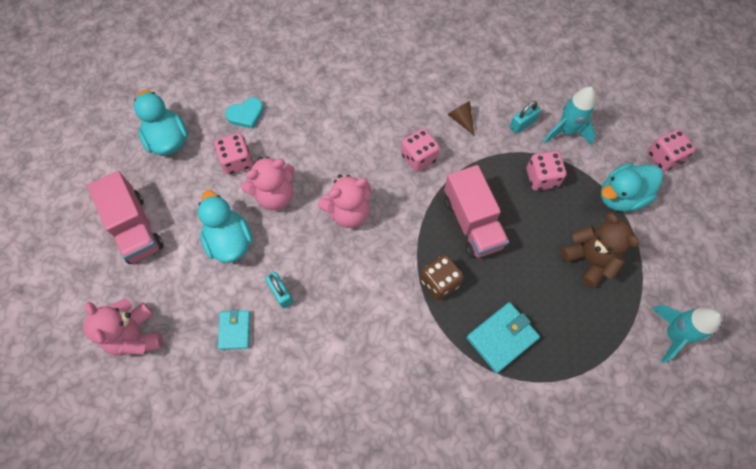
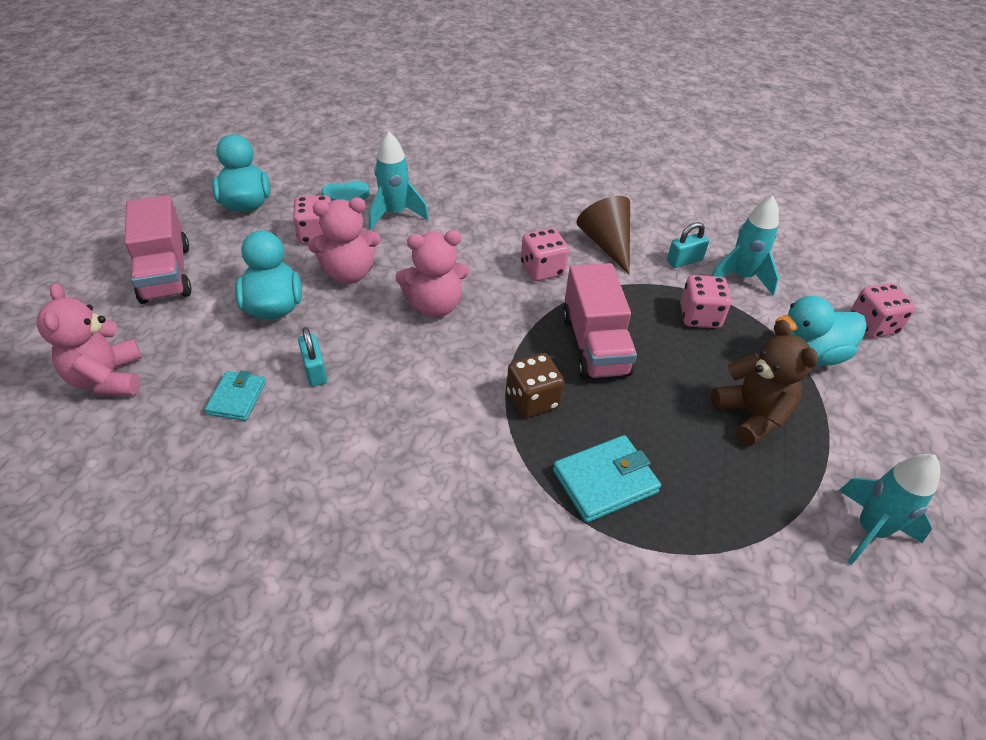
camera: 10 degrees right, 20 degrees down
(290, 124) = (395, 214): none -> turquoise rocket
(461, 120) = (606, 244): brown cone -> brown cone, size x1.75

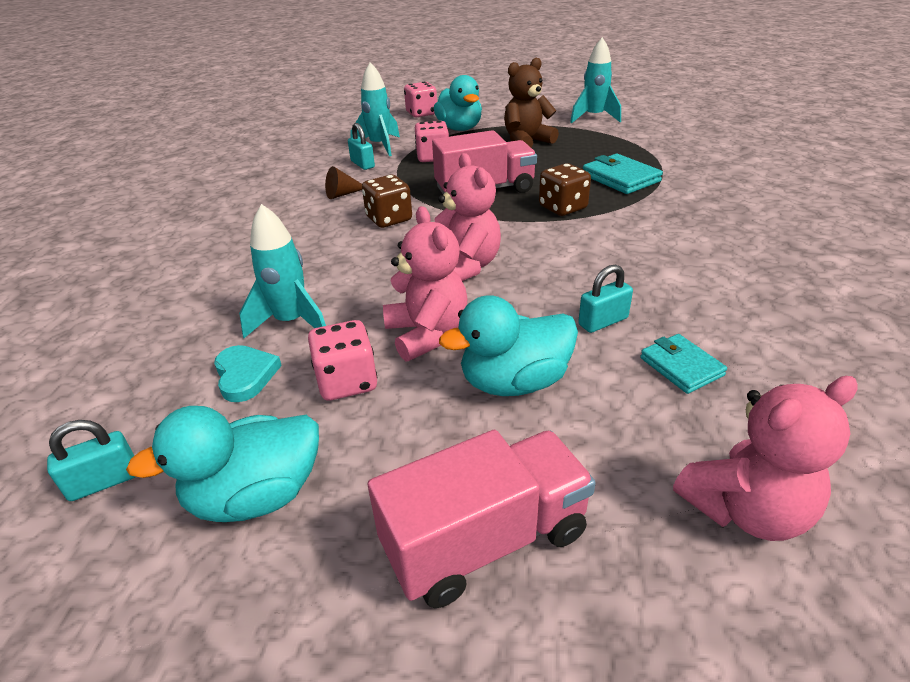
camera: 95 degrees left, 10 degrees down
(237, 398) = (681, 367): turquoise wallet -> turquoise wallet turned 60 degrees clockwise
(287, 160) = (104, 481): none -> turquoise padlock
(542, 269) = (389, 219): pink dice -> brown dice
(606, 244) = (343, 194): brown cone -> brown cone, size x0.57

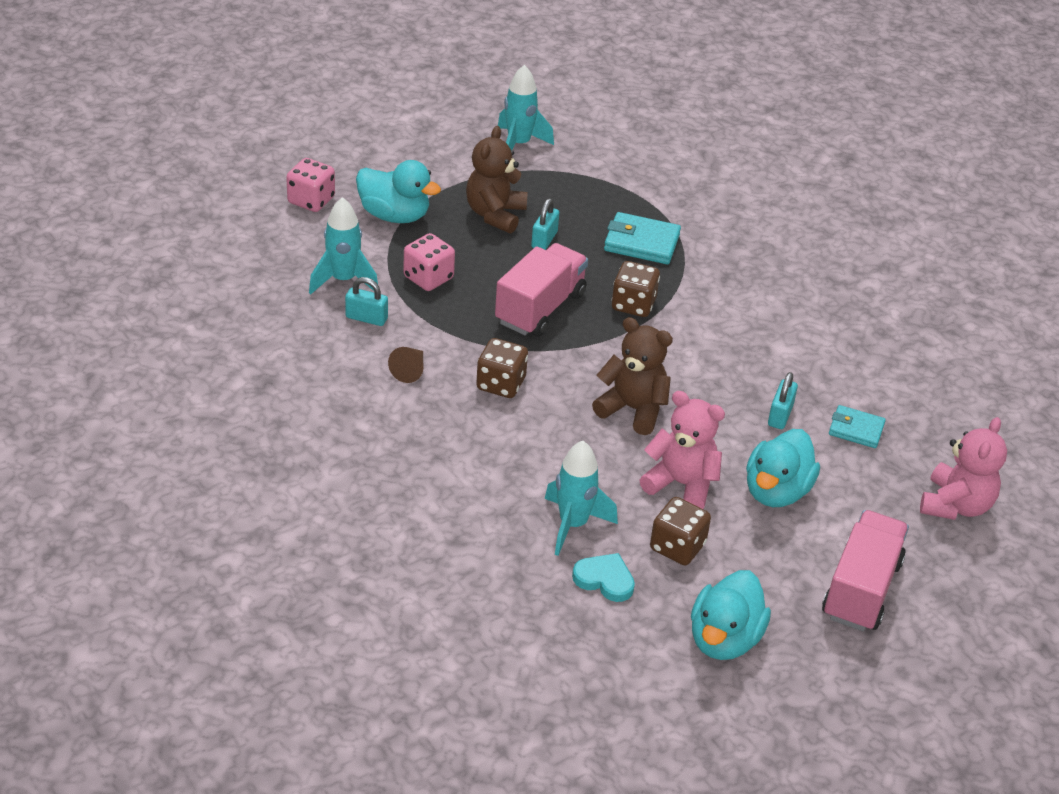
camera: 45 degrees left, 5 degrees up
(104, 481) = (627, 686): turquoise padlock -> turquoise padlock (544, 240)
(347, 382) = (677, 547): pink dice -> brown dice
(465, 267) = (633, 409): pink teddy bear -> brown teddy bear

